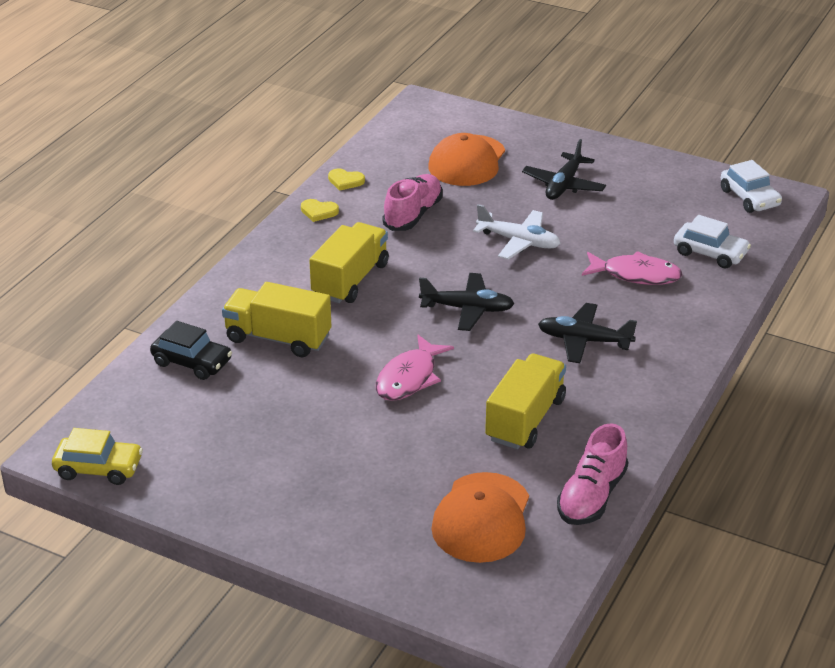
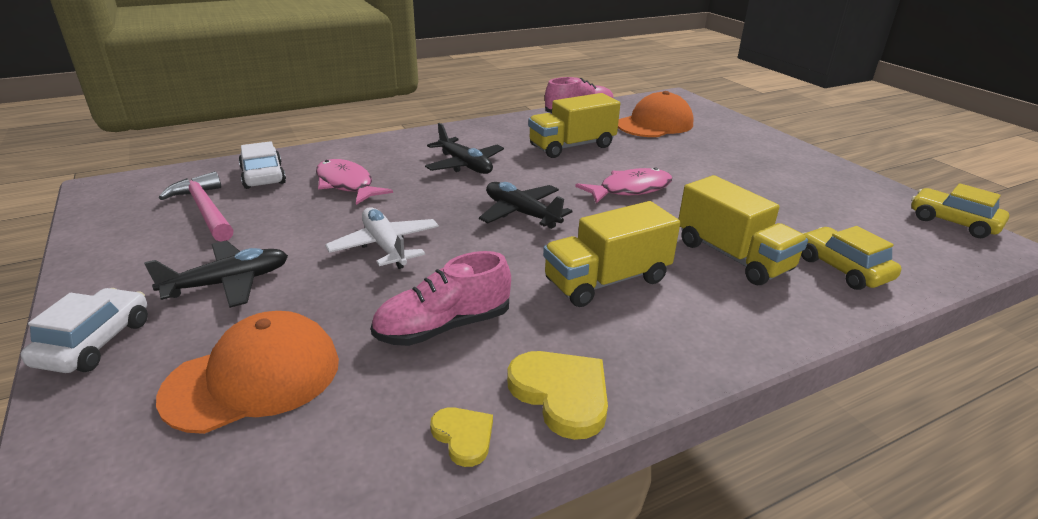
camera: 145 degrees left, 5 degrees down
(192, 362) = (842, 268): black car -> yellow car
(319, 212) = (561, 394): yellow heart -> yellow heart, size x1.71
(680, 213) = (205, 210): none -> pink hammer
(749, 198) = (129, 197): white car -> white car (95, 342)

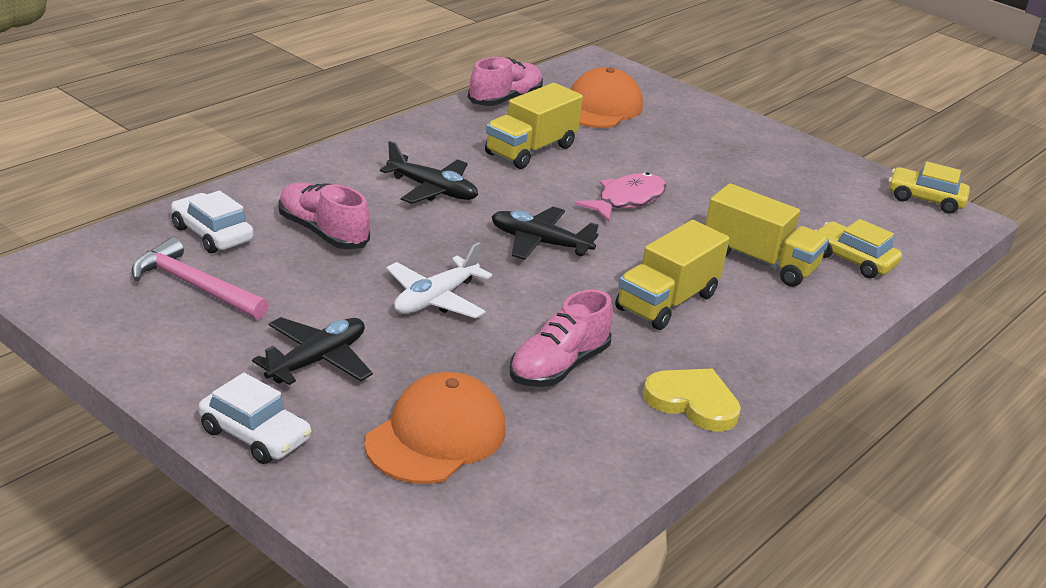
camera: 25 degrees left, 0 degrees up
(95, 342) = (254, 435): white car -> white car turned 135 degrees clockwise
(346, 184) = (322, 232): pink fish -> pink shoe
(385, 246) = (435, 299): white plane -> white plane turned 90 degrees counterclockwise
(463, 436) = (643, 445): yellow heart -> none

